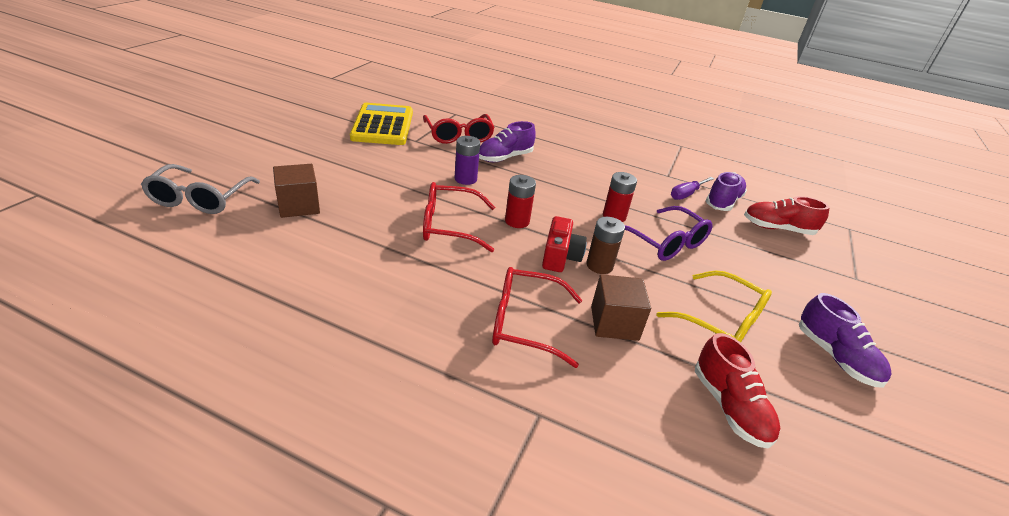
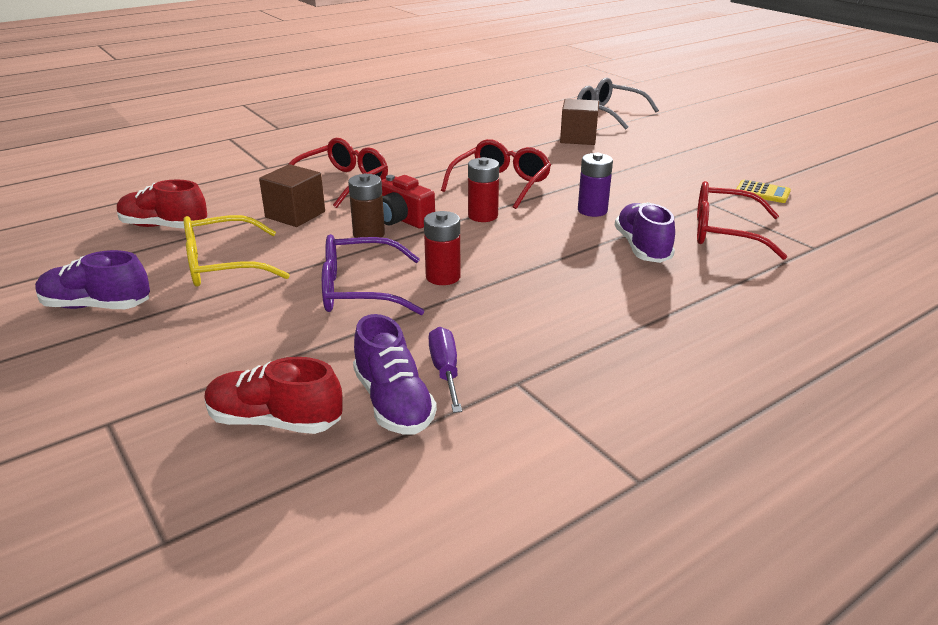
camera: 125 degrees right, 5 degrees down
(383, 125) = (762, 192): yellow calculator -> yellow calculator, size x0.43
(777, 228) = (275, 421): red shoe -> red shoe turned 120 degrees counterclockwise

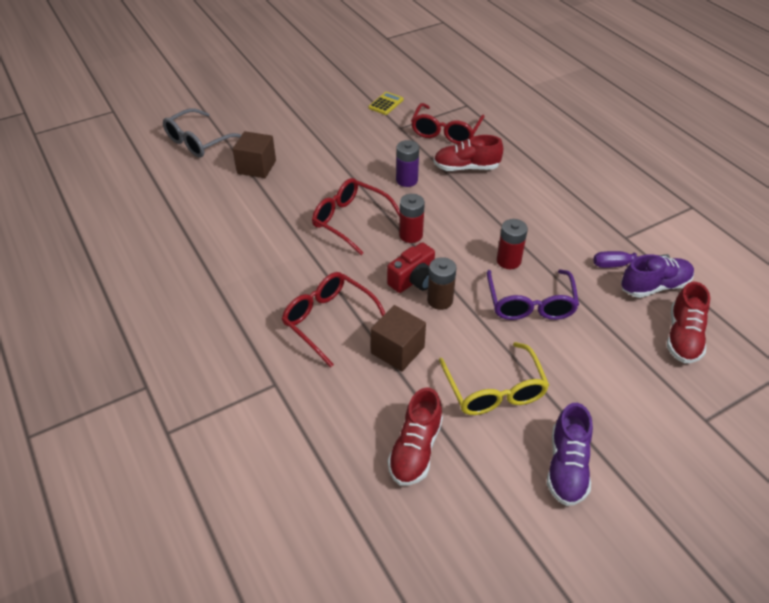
camera: 85 degrees left, 15 degrees up
(642, 248) = (466, 168): purple shoe -> red shoe

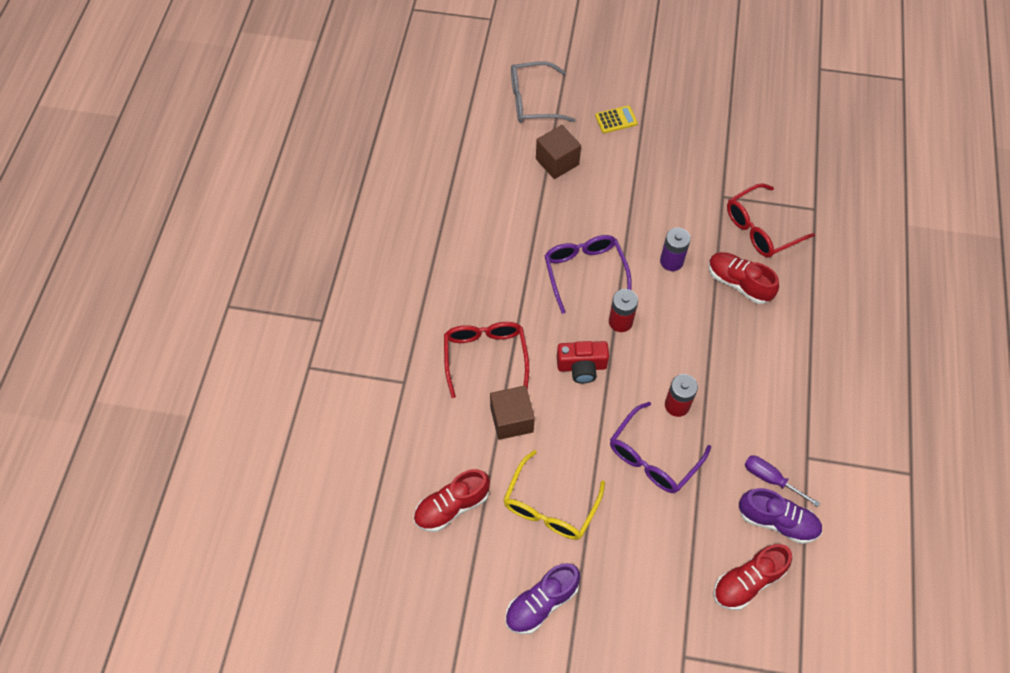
camera: 40 degrees right, 15 degrees up
(350, 220) = (584, 272): red glasses -> purple glasses
(386, 104) = (736, 158): yellow calculator -> yellow calculator (616, 120)
(440, 300) = (584, 400): brown battery -> none

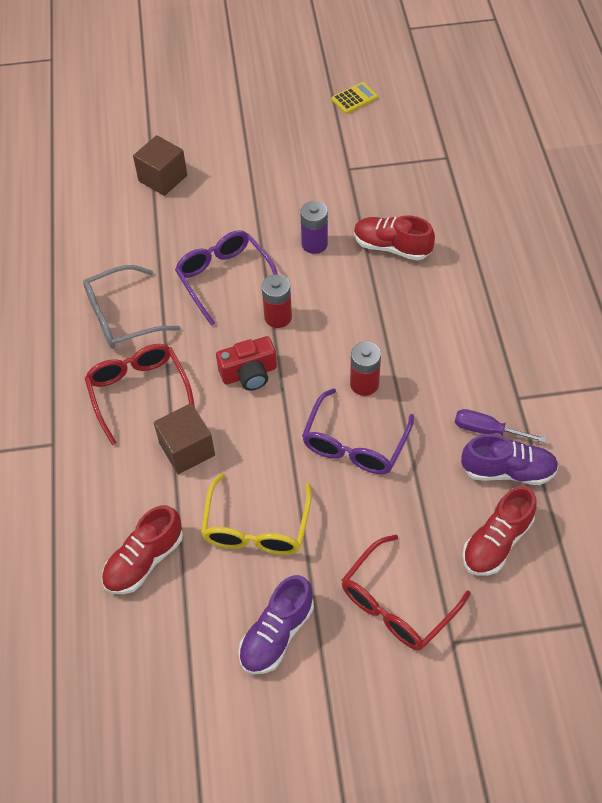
camera: 15 degrees left, 5 degrees down
(532, 101) = (119, 126): grey glasses -> grey glasses (121, 317)
(616, 120) = (214, 123): yellow calculator -> yellow calculator (354, 98)
(760, 229) = (397, 190): red glasses -> red glasses (396, 604)

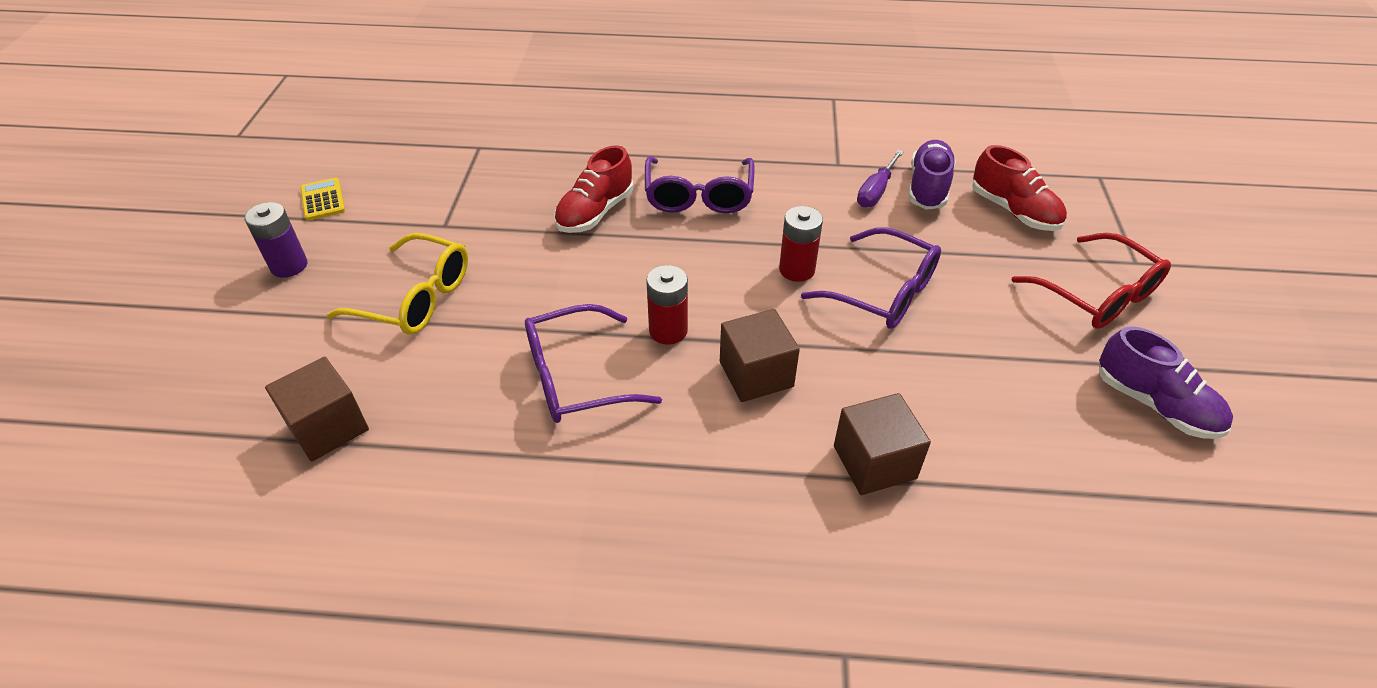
camera: 80 degrees left, 10 degrees down
(121, 317) = (601, 520): grey glasses -> none
(138, 391) = (759, 512): red glasses -> none
(144, 560) = (1064, 539): red shoe -> none
(249, 373) = (756, 374): red camera -> brown cube
(256, 528) = (1004, 402): yellow glasses -> yellow glasses (416, 298)
(314, 244) = (557, 276): purple battery -> purple battery (289, 266)
(434, 306) = (699, 196): none -> purple glasses

